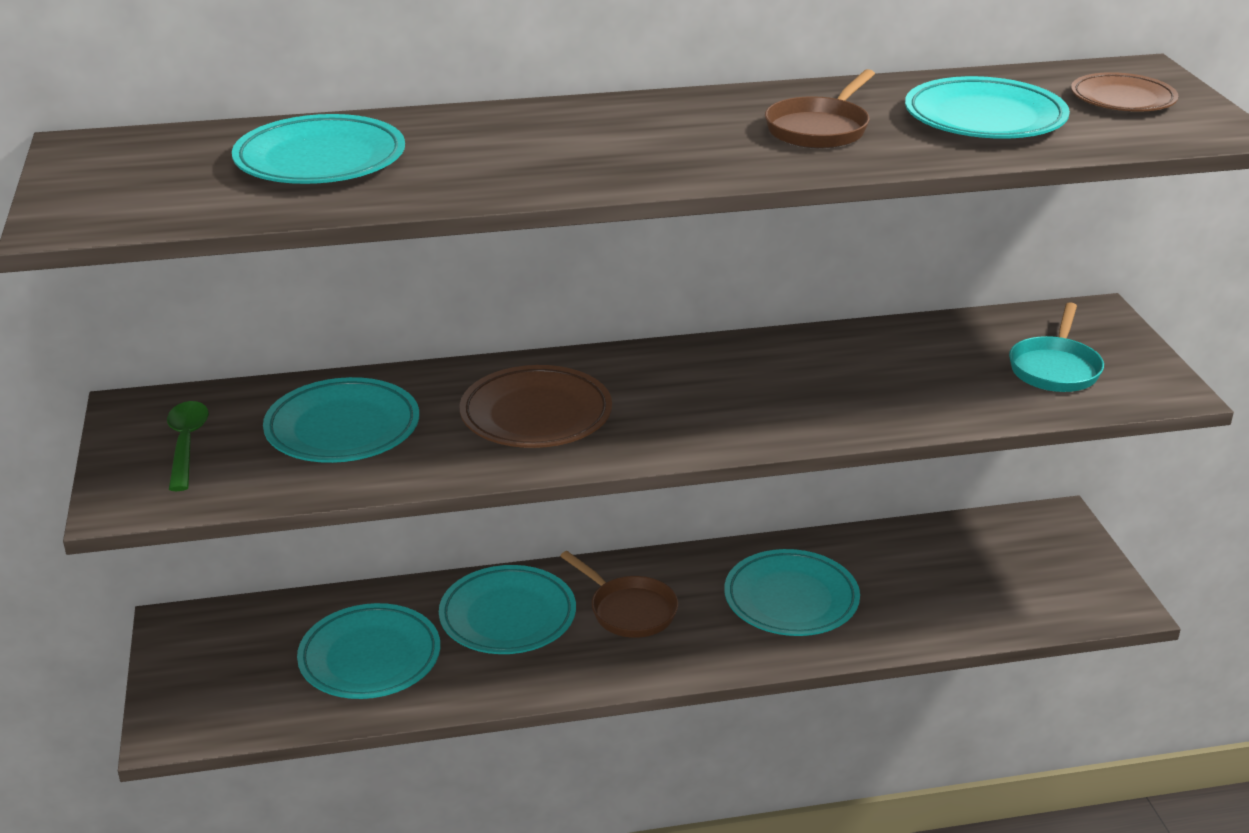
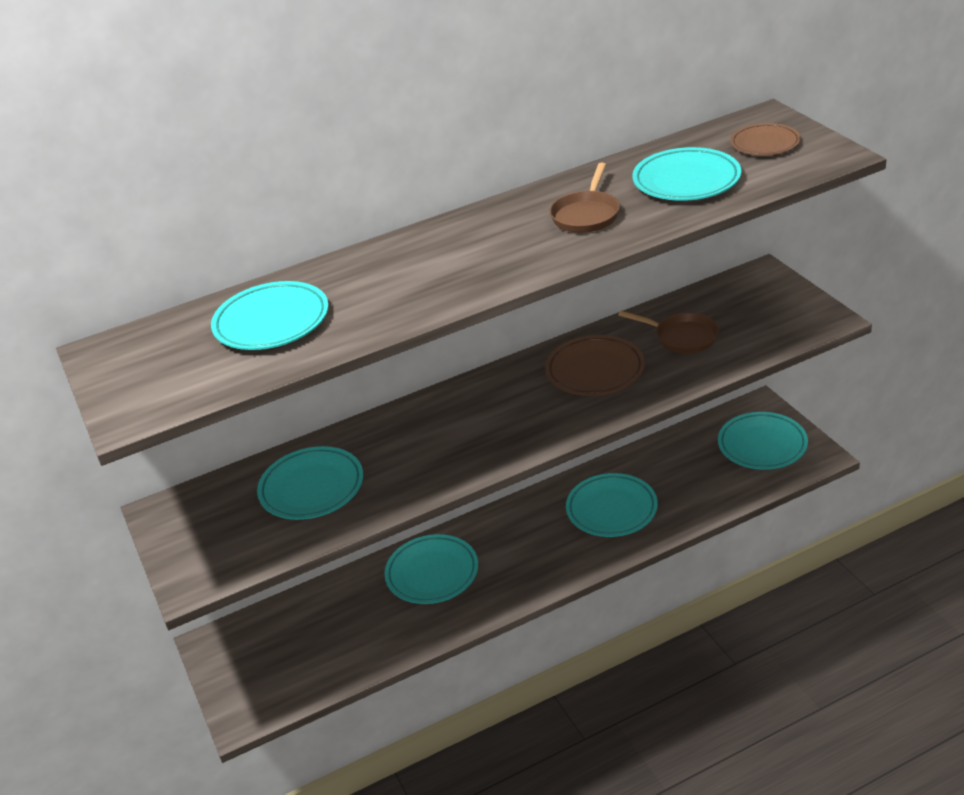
camera: 10 degrees left, 5 degrees up
(186, 444) = (211, 528): green spoon -> none
(370, 658) = (353, 629): turquoise plate -> turquoise plate (762, 445)
(536, 415) = (436, 443): brown plate -> brown plate (595, 371)
(629, 610) = (510, 546): brown pan -> brown pan (682, 337)
(1055, 368) = (752, 320): turquoise pan -> none

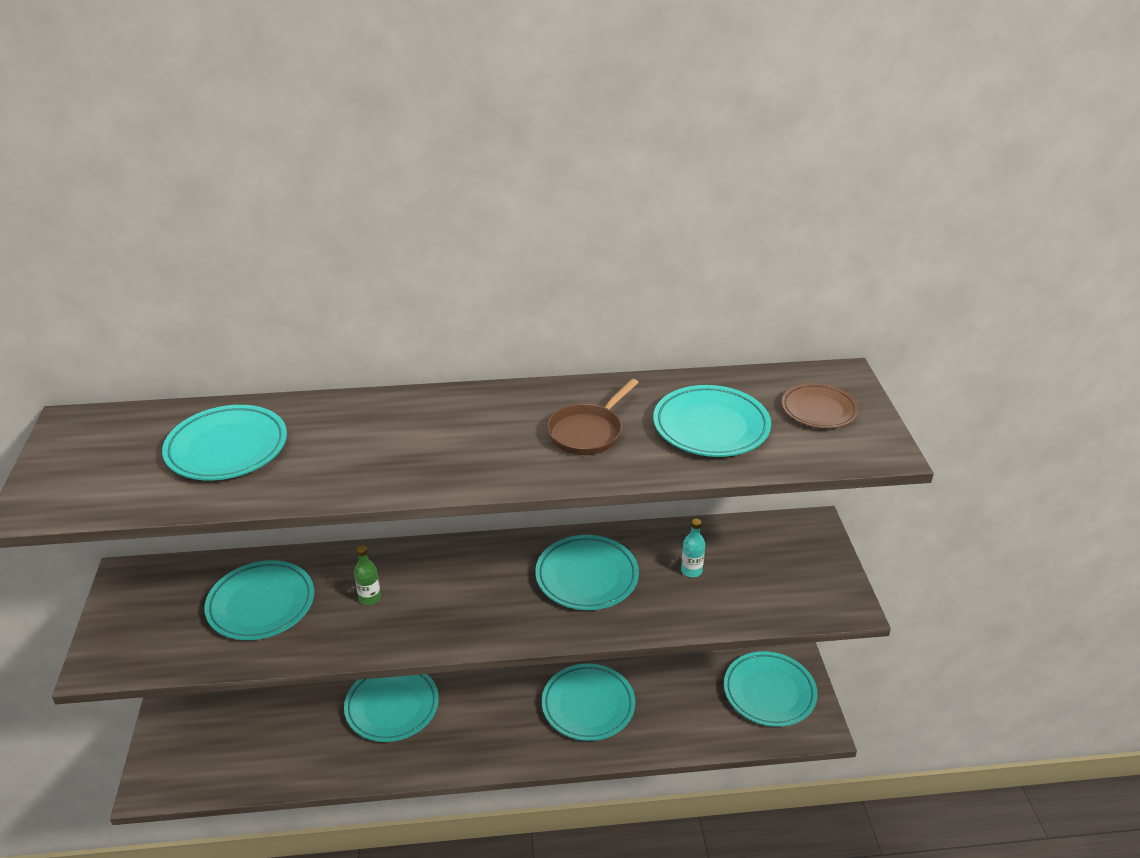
camera: 15 degrees right, 0 degrees up
(411, 450) = (369, 598): none -> green bottle
(595, 371) = (587, 577): brown plate -> turquoise plate
(682, 337) = (691, 571): brown pan -> turquoise bottle

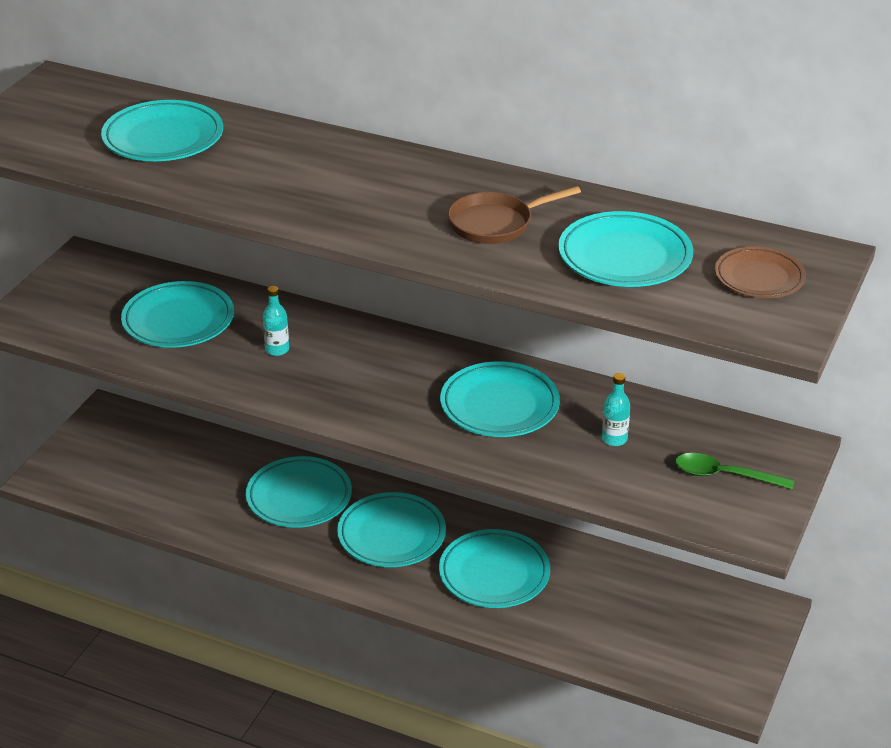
camera: 30 degrees right, 0 degrees up
(369, 598) = (277, 349): green bottle -> turquoise bottle
(769, 692) = (704, 642): turquoise plate -> turquoise plate (391, 535)
(789, 569) = (724, 475): none -> green spoon

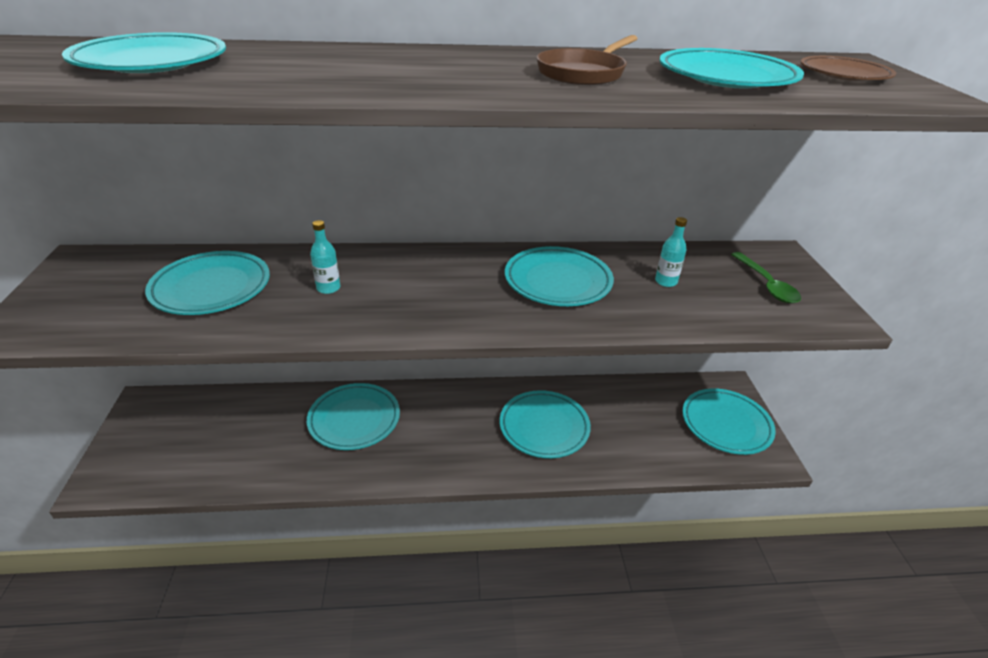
camera: 30 degrees left, 0 degrees up
(391, 535) = (447, 425): turquoise plate -> turquoise plate (726, 424)
(724, 475) = (766, 285): green spoon -> green spoon turned 90 degrees counterclockwise

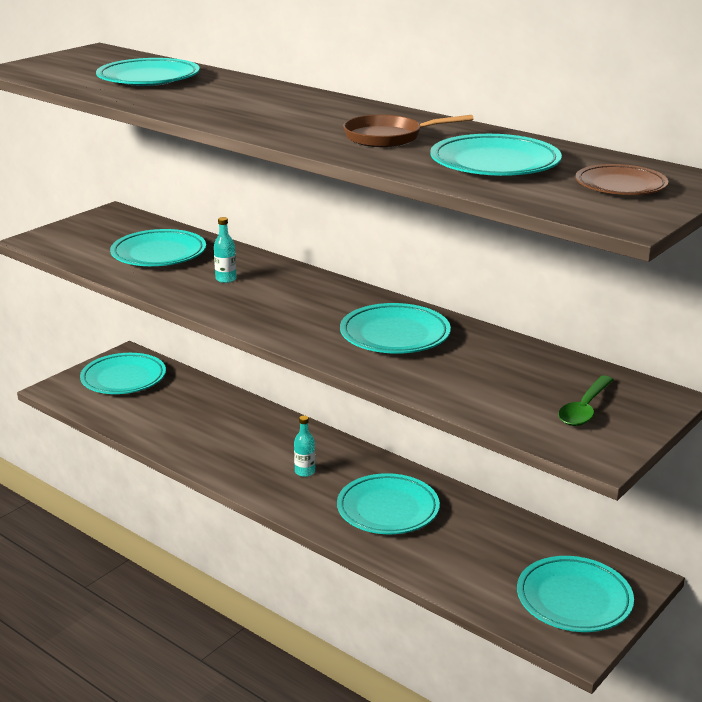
camera: 45 degrees right, 10 degrees down
(354, 420) = (247, 430): turquoise plate -> turquoise plate (123, 379)
(666, 282) = (489, 370): turquoise bottle -> turquoise bottle (305, 472)

